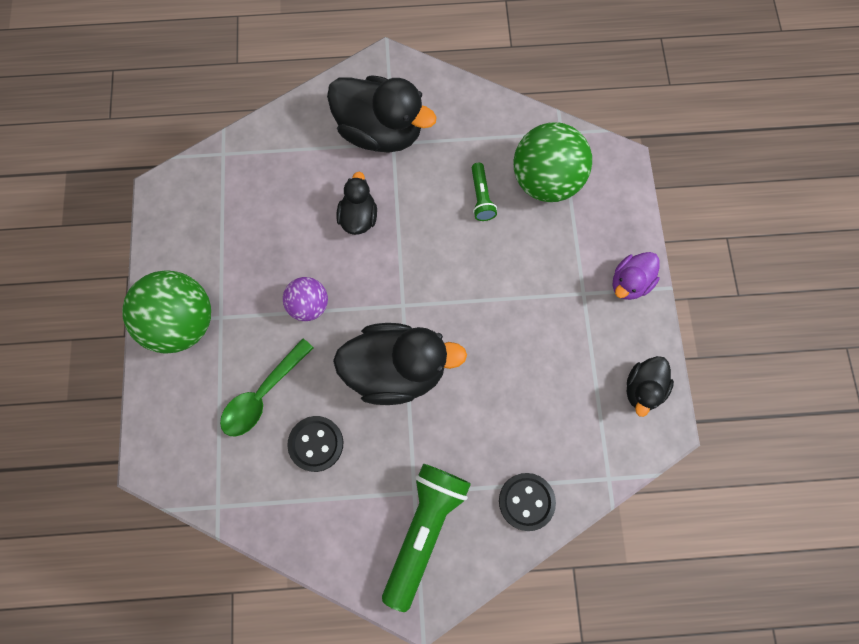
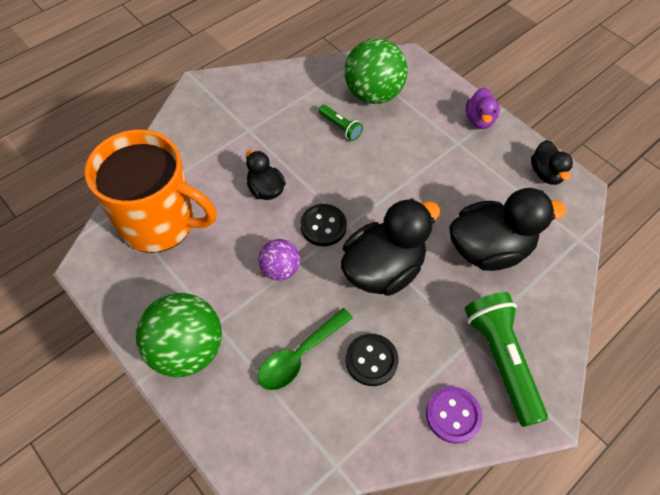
camera: 40 degrees left, 15 degrees down
(245, 188) = (159, 223): none -> orange mug
(262, 395) = (299, 356): green spoon -> green spoon turned 45 degrees clockwise
(341, 542) = (453, 415): none -> purple button
(380, 131) = (233, 128): black duck -> black duck (488, 249)
(526, 501) = (546, 290): black button -> black button (323, 226)

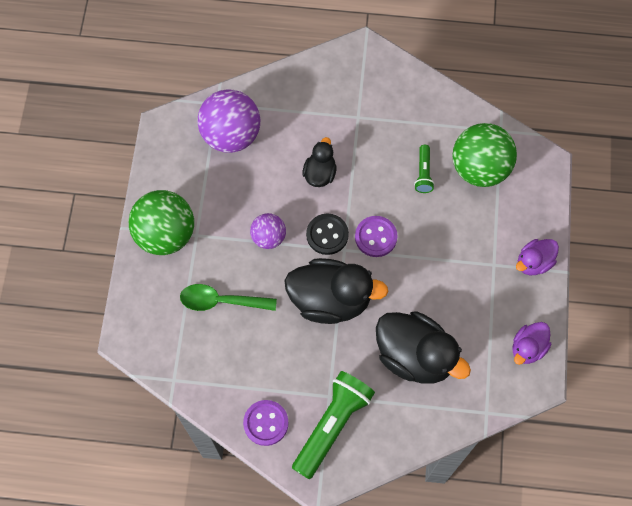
camera: 50 degrees right, 10 degrees up
(159, 223) = (231, 135): orange mug -> purple ball
(360, 196) = (376, 237): none -> purple button
(371, 360) = (257, 346): black button -> none
(546, 173) = (528, 348): black duck -> purple duck

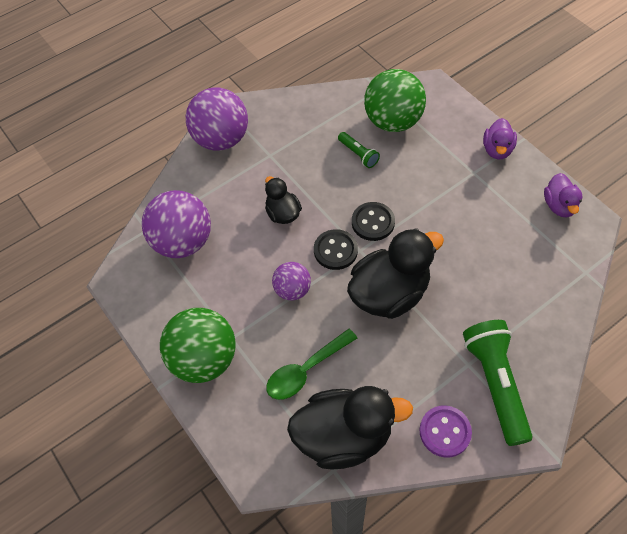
camera: 40 degrees left, 10 degrees down
(336, 73) = (221, 139): none -> purple ball
(376, 237) = (373, 222): purple button -> black button
(415, 356) = (494, 278): black duck -> black duck (343, 436)

